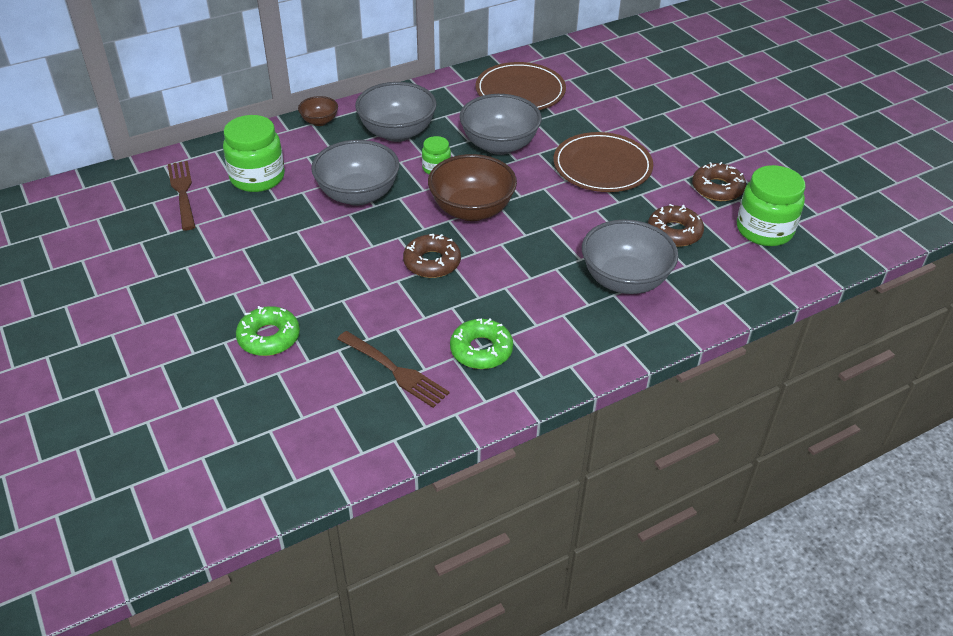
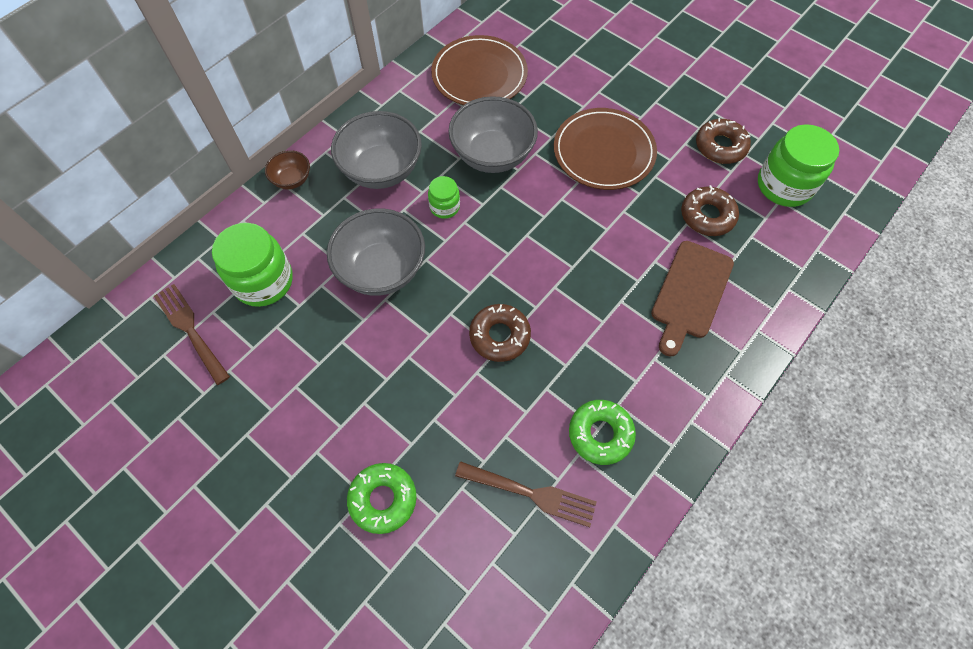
camera: 20 degrees left, 20 degrees up
(471, 210) = (506, 252): brown bowl -> none
(625, 280) = (690, 293): grey bowl -> brown cutting board

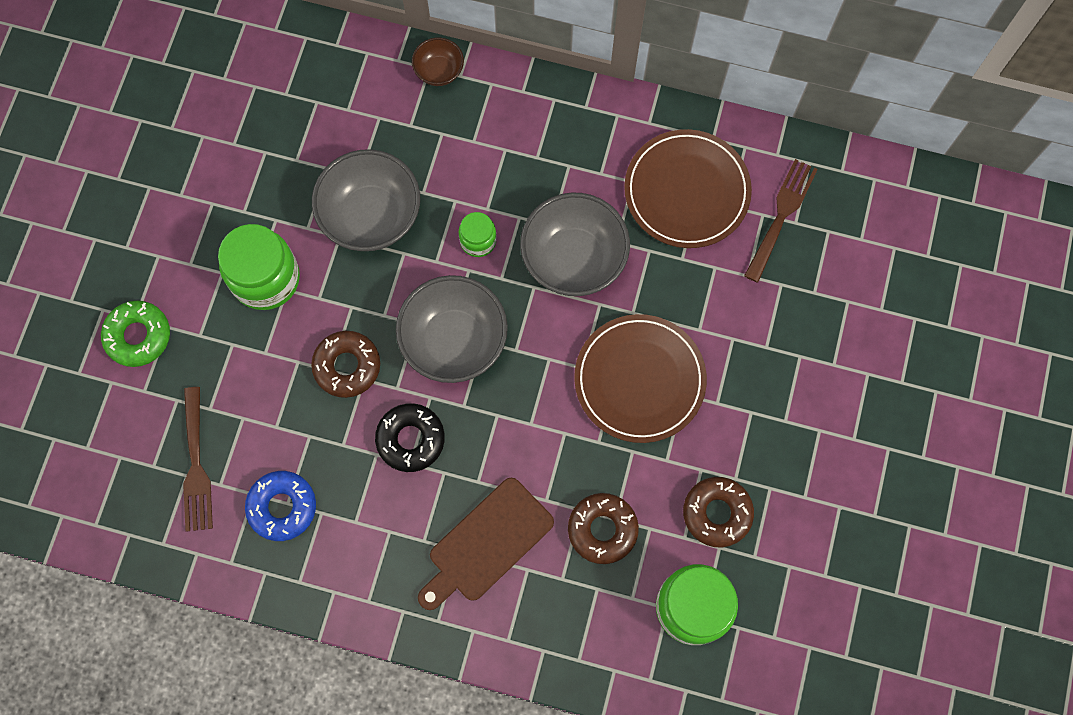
camera: 65 degrees right, 10 degrees up
(191, 330) = (227, 79): brown fork -> brown fork (781, 217)
(263, 281) = (307, 112): green jar -> green jar (266, 279)
(381, 170) = (495, 153): grey bowl -> grey bowl (454, 341)
(583, 313) = (410, 439): none -> black donut
(600, 434) = (282, 507): green donut -> blue donut
(690, 293) = (487, 543): brown cutting board -> brown cutting board turned 45 degrees counterclockwise

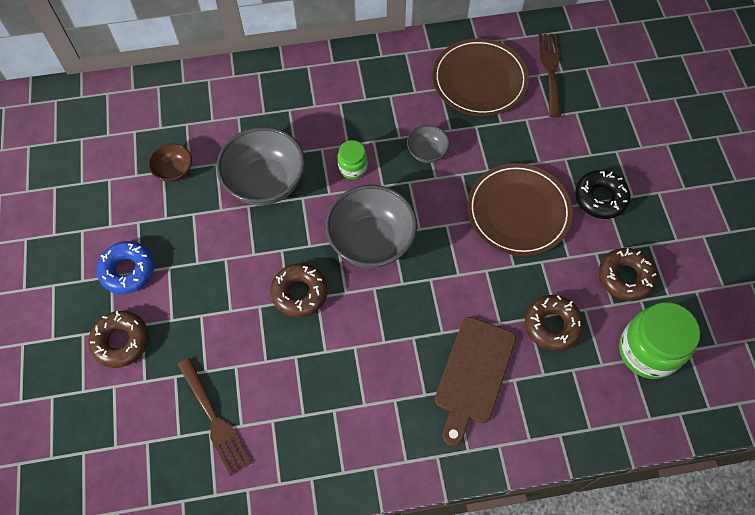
camera: 25 degrees left, 10 degrees down
(138, 336) = (121, 341): green donut -> brown donut
(266, 279) = (205, 257): green jar -> none
(282, 507) = (300, 420): blue donut -> blue donut (128, 270)
(410, 439) = (375, 324): black donut -> black donut (600, 198)
(439, 71) = (267, 71): brown bowl -> brown bowl (174, 171)
(573, 259) = (427, 152): grey bowl -> grey bowl, size x0.50

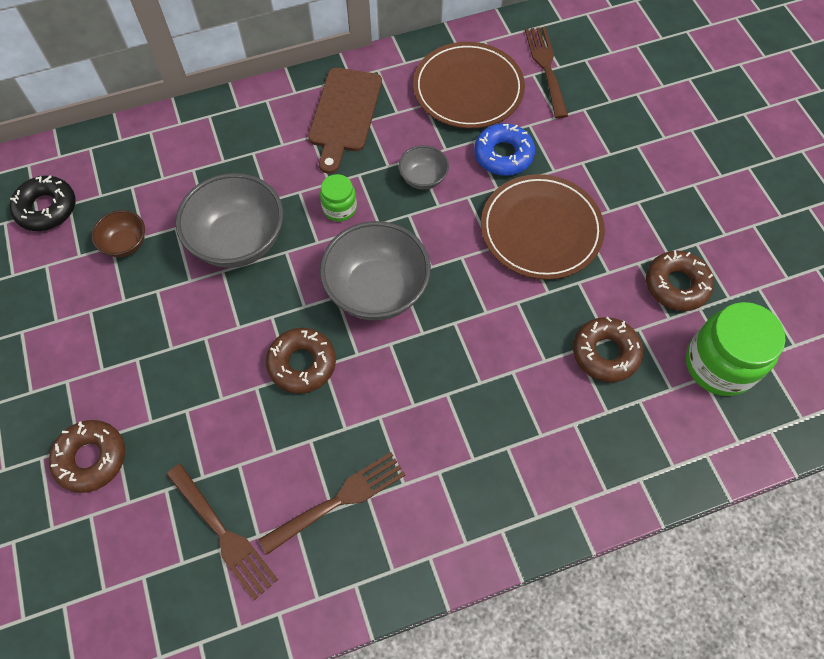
camera: 10 degrees left, 0 degrees up
(128, 270) = (86, 371): blue donut -> blue donut (503, 155)
(309, 409) = (338, 501): none -> brown fork
(474, 374) = (526, 425): brown cutting board -> brown cutting board (345, 114)
(600, 198) = (630, 200): black donut -> black donut (46, 208)

